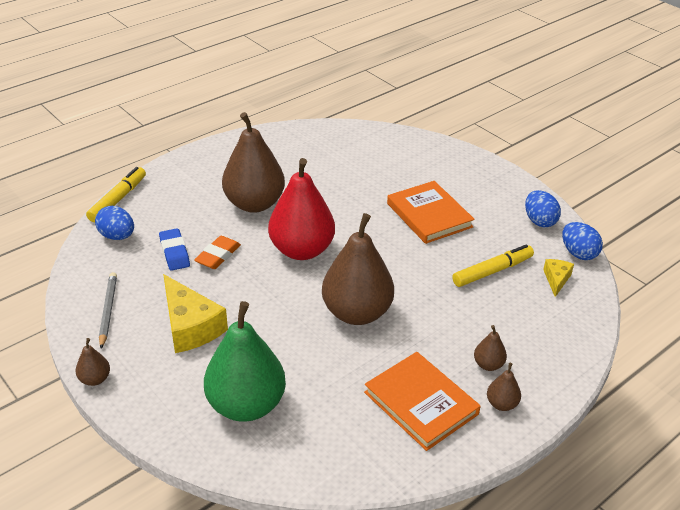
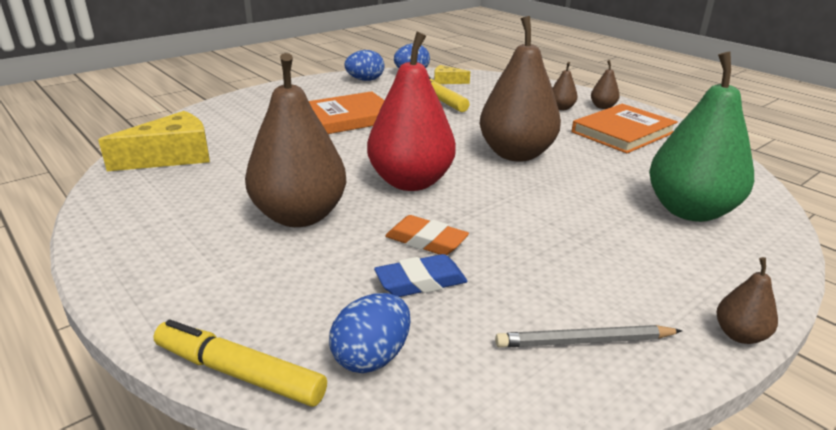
camera: 90 degrees left, 10 degrees down
(190, 326) = (583, 255): yellow cheese -> yellow cheese (172, 157)

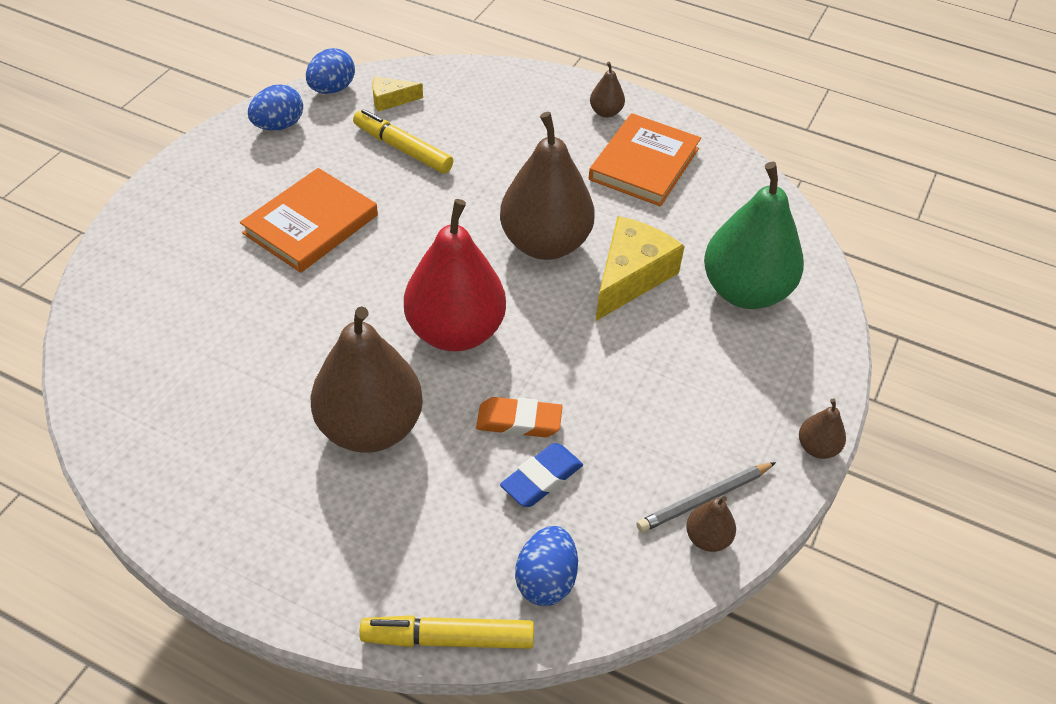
camera: 25 degrees left, 20 degrees up
(172, 157) = (143, 374): yellow cheese -> yellow cheese (631, 276)
(561, 108) = (559, 128): brown pear -> brown pear (707, 538)

